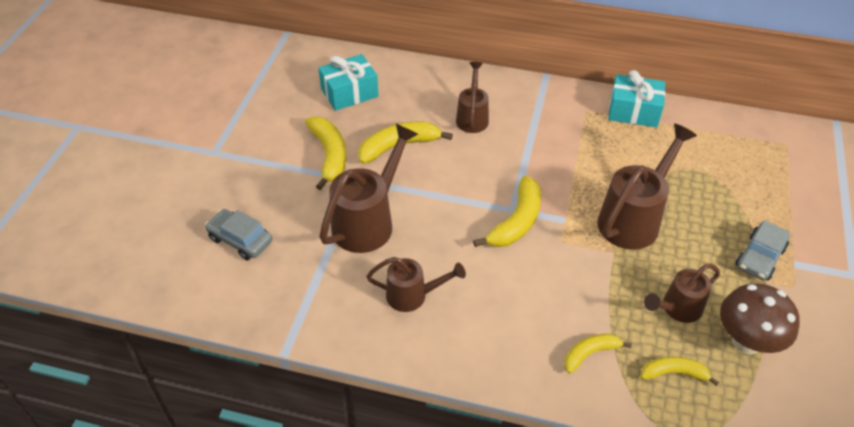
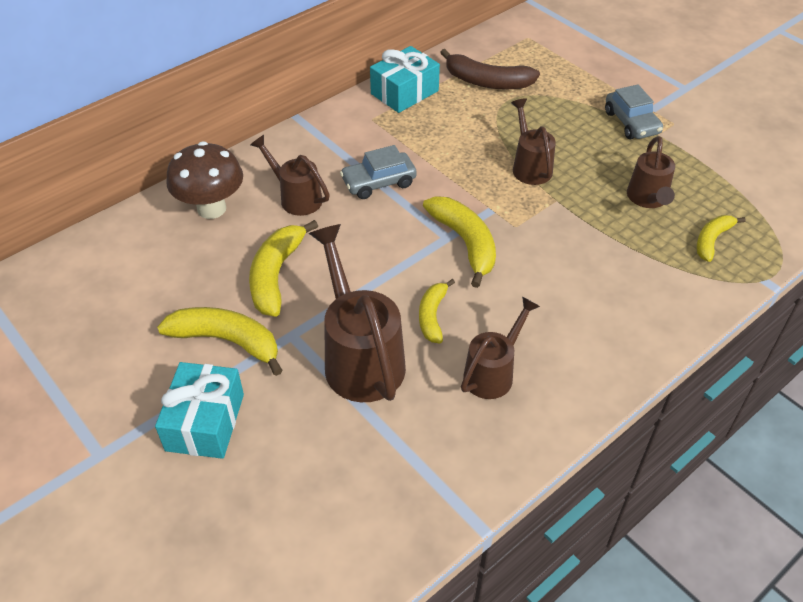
camera: 55 degrees left, 0 degrees up
(240, 240) = (277, 495): grey car -> grey car (379, 182)
(349, 93) = (147, 273): turquoise gift -> turquoise gift (205, 422)
(590, 353) = (657, 280): yellow banana -> yellow banana (432, 316)
(633, 219) = (530, 167): brown watering can -> brown watering can, size x0.60
(700, 148) = (486, 82): none -> brown banana
(746, 341) = (708, 181): brown mushroom -> brown mushroom (211, 208)

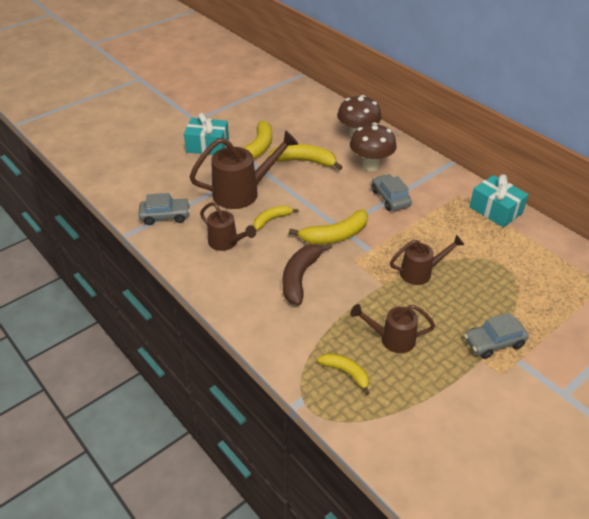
camera: 90 degrees right, 5 degrees down
(296, 198) = (370, 165): brown watering can -> brown mushroom
(428, 471) = (165, 216): none -> grey car
(432, 316) = (271, 220): yellow banana -> yellow banana turned 45 degrees counterclockwise
(486, 82) = (525, 255): brown banana -> brown banana (300, 277)

